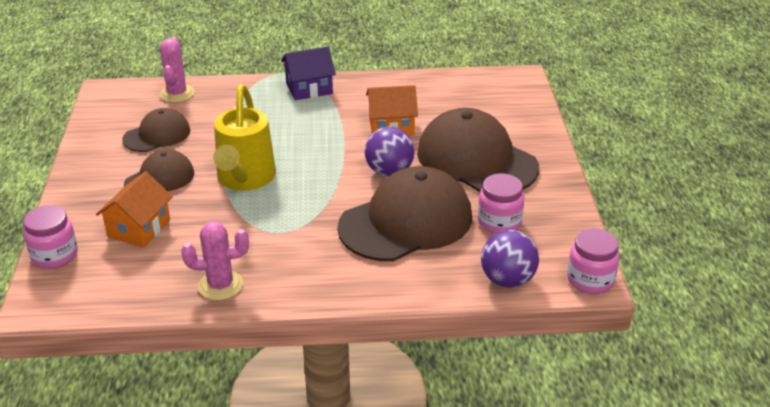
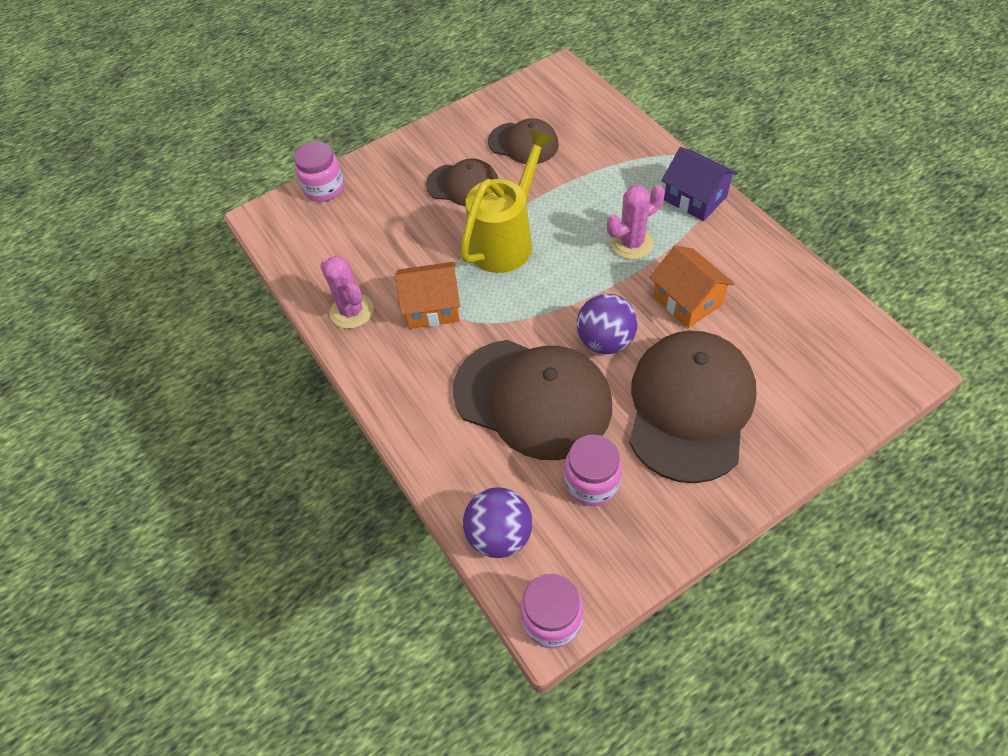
camera: 65 degrees right, 20 degrees up
(139, 228) = (389, 214): orange house -> orange house (432, 307)
(177, 94) = (597, 116): pink cactus -> pink cactus (631, 243)
(244, 179) = (506, 240): yellow watering can -> yellow watering can turned 150 degrees clockwise

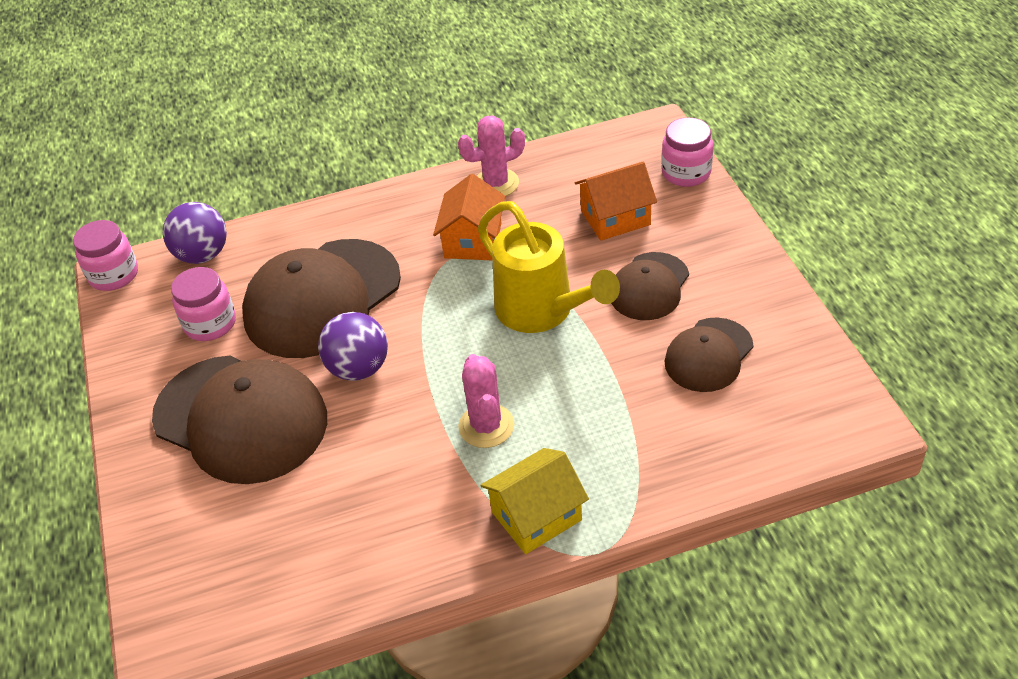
camera: 105 degrees right, 10 degrees down
(687, 300) = (375, 457): orange house -> orange house (615, 218)
(695, 198) = (536, 516): purple house -> yellow house

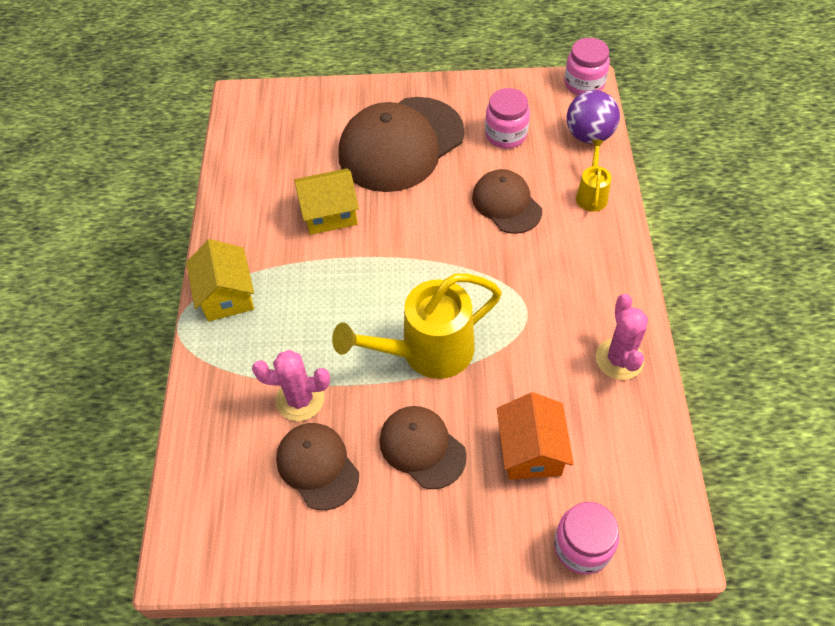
camera: 105 degrees right, 10 degrees up
(294, 237) = (591, 194): none -> yellow watering can
(322, 298) = (506, 204): brown cap -> brown cap, size x0.55
(358, 368) = (418, 216): purple ball -> none
(375, 455) = (329, 213): none -> yellow house
(473, 240) = (540, 321): orange house -> none
(486, 426) = (322, 283): pink cactus -> pink cactus (300, 399)

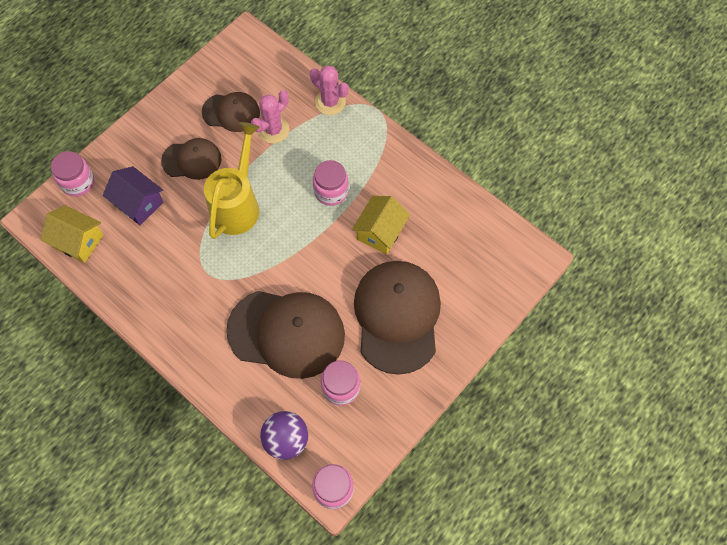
camera: 130 degrees right, 10 degrees up
(227, 295) = (373, 142): yellow house -> yellow house (78, 241)
(325, 284) = (331, 191): none -> pink jar
(506, 204) = (286, 333): brown cap -> brown cap, size x1.82
(531, 450) = (138, 203): orange house -> purple house
(591, 194) = (241, 389): yellow watering can -> none
(619, 359) = (133, 289): pink cactus -> pink cactus (330, 102)

